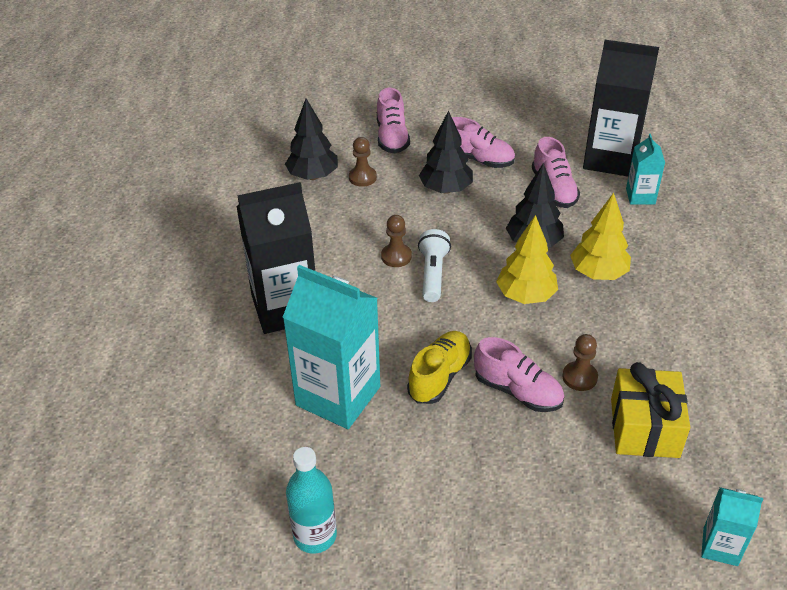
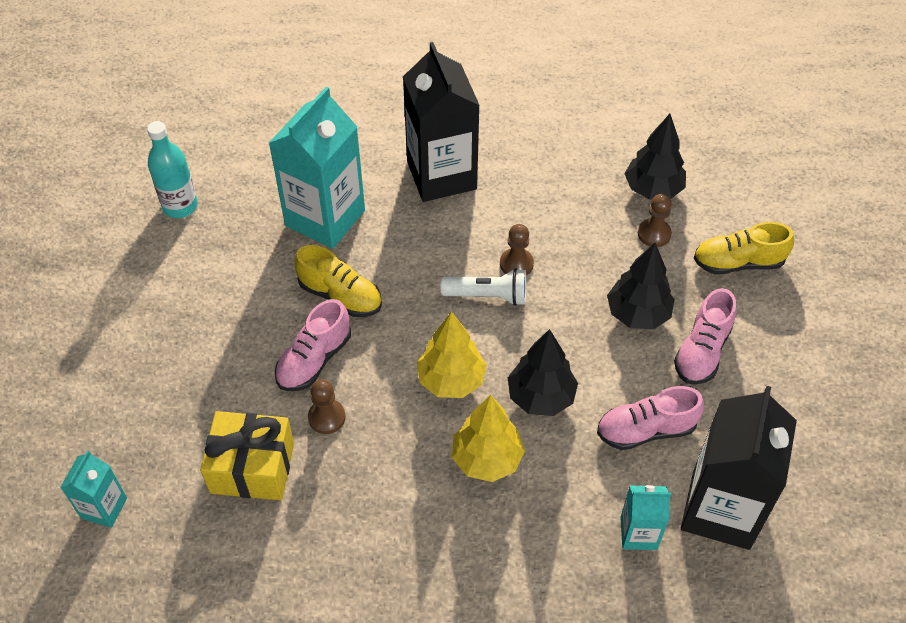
camera: 90 degrees right, 10 degrees up
(392, 137) = (738, 263): pink shoe -> yellow shoe

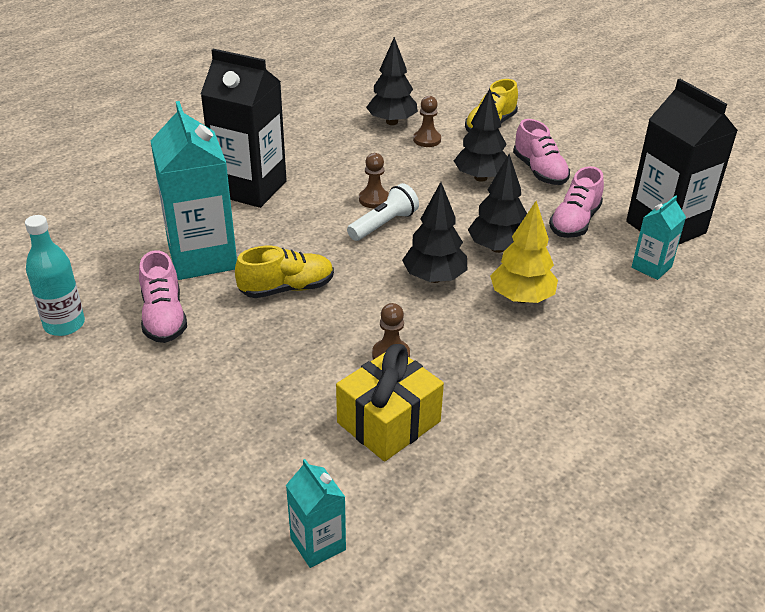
camera: 50 degrees left, 15 degrees down
(314, 360) = (328, 333): pink shoe -> pink shoe (164, 317)
(451, 380) = (434, 278): yellow tree -> black tree

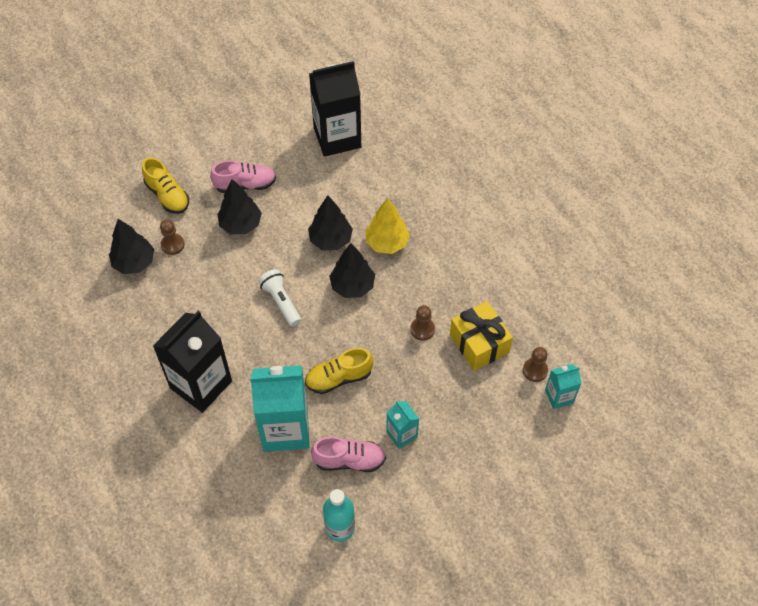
camera: 75 degrees left, 20 degrees up
(287, 288) = (339, 378): yellow shoe -> yellow shoe turned 105 degrees counterclockwise
(374, 199) = (246, 301): brown pawn -> brown pawn (535, 370)
(574, 222) = (315, 186): pink shoe -> none
(651, 267) = (376, 162): turquoise carton -> turquoise carton (402, 434)

